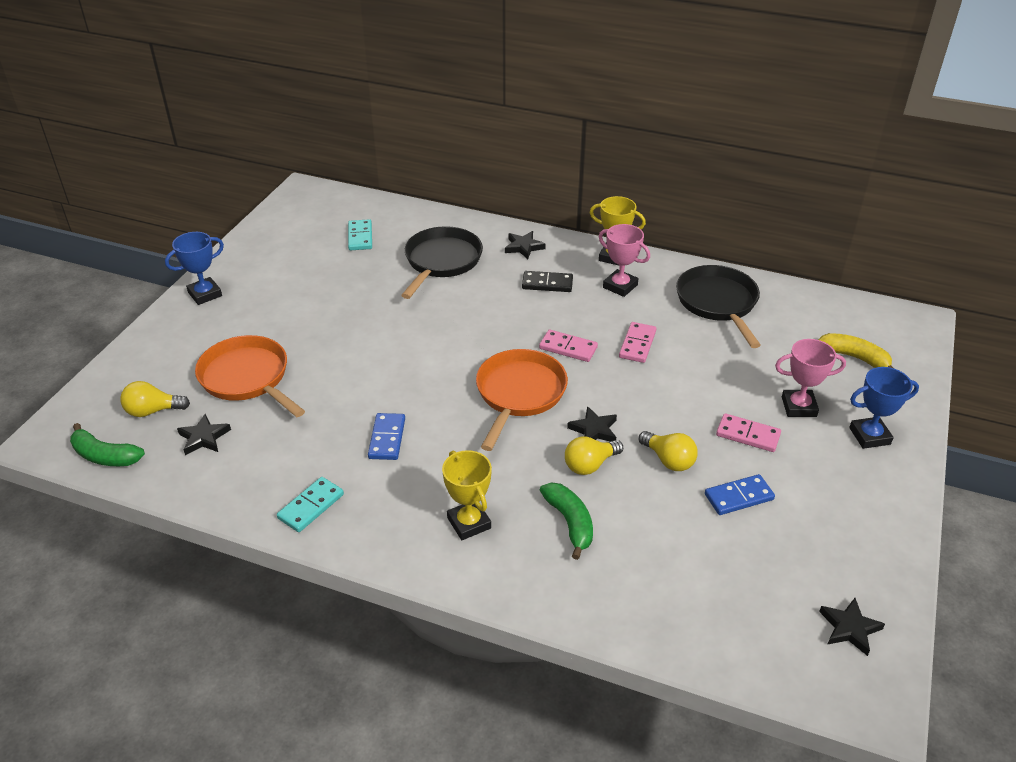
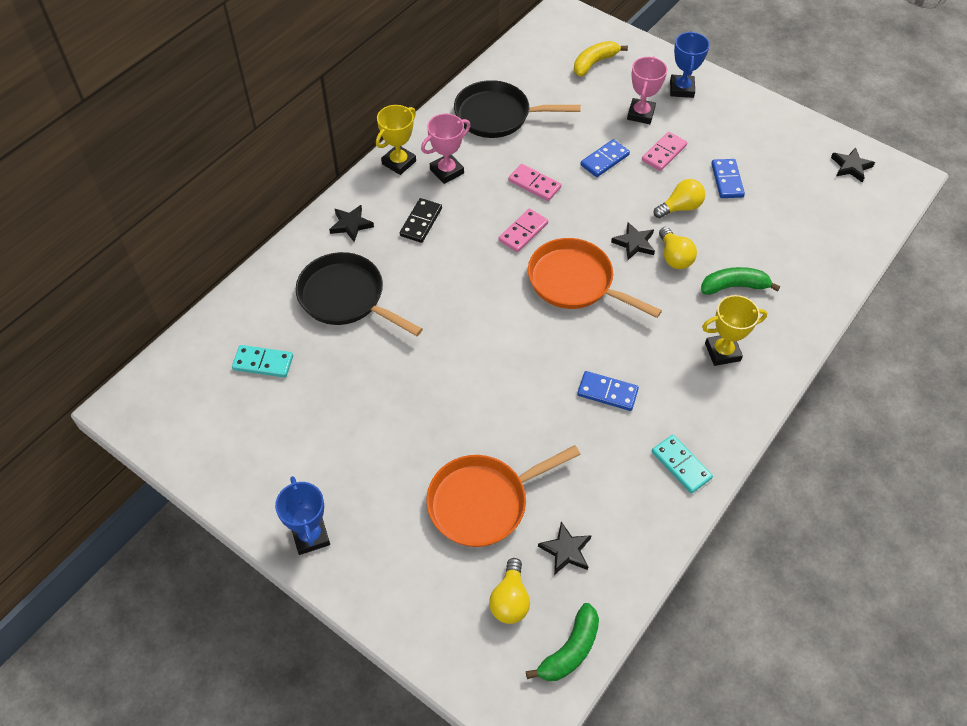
camera: 75 degrees left, 15 degrees up
(705, 389) = (604, 160): none -> blue domino

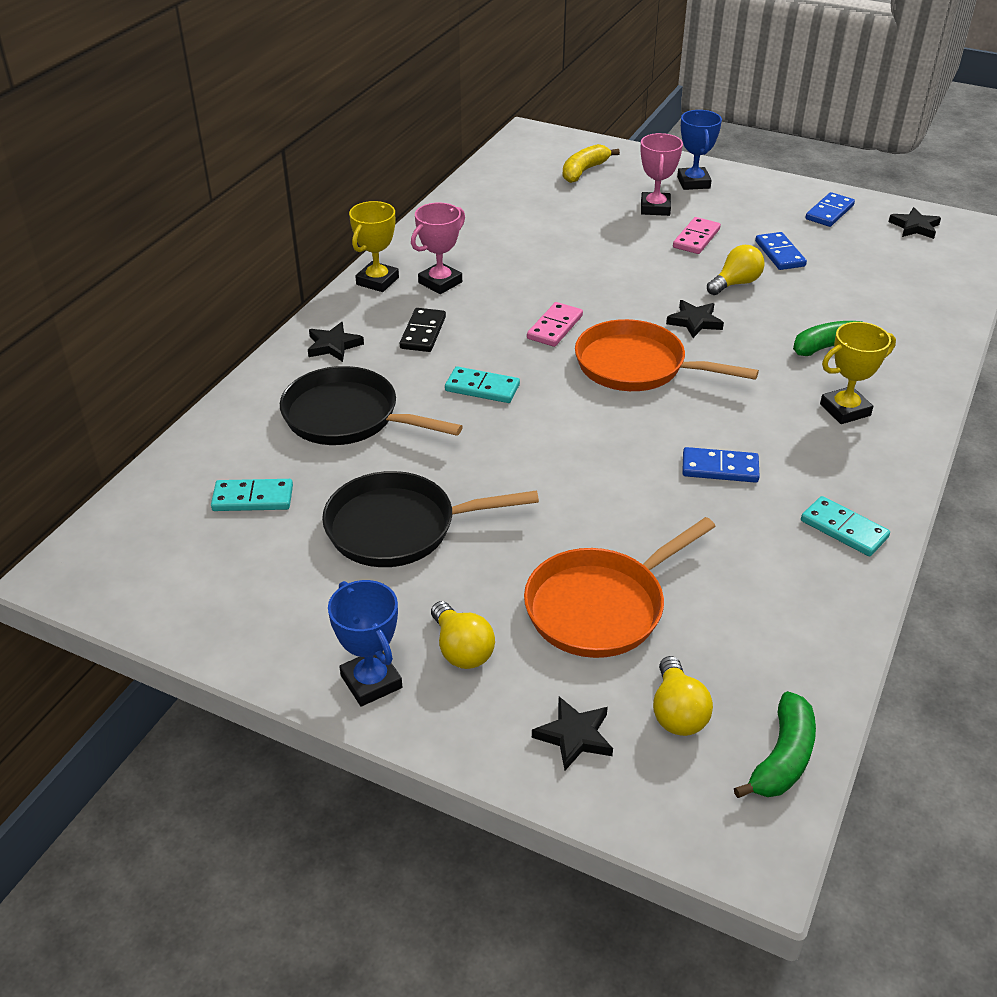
camera: 10 degrees left, 15 degrees down
(451, 285) = (482, 388): none -> turquoise domino
(497, 115) = (486, 227): black pan -> black pan (400, 527)
(534, 184) = (552, 282): pink domino -> none
(566, 550) = (732, 643): black star -> black star (574, 736)
(604, 160) = (629, 252): blue domino -> blue domino (829, 212)
(674, 257) = (748, 328): yellow light bulb -> yellow light bulb (461, 649)

